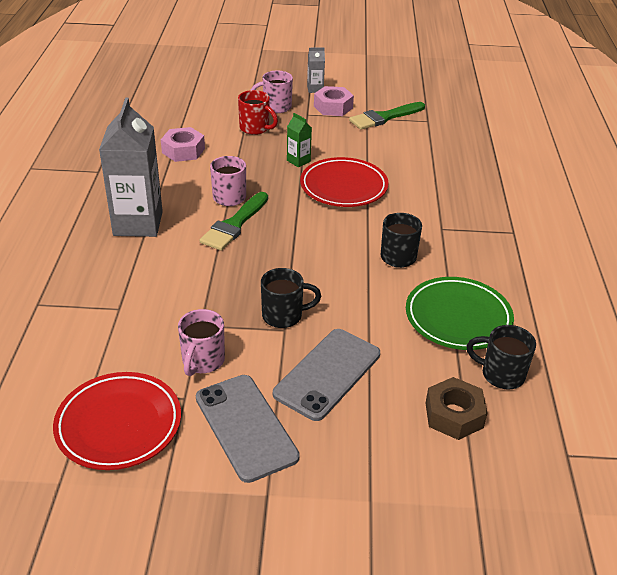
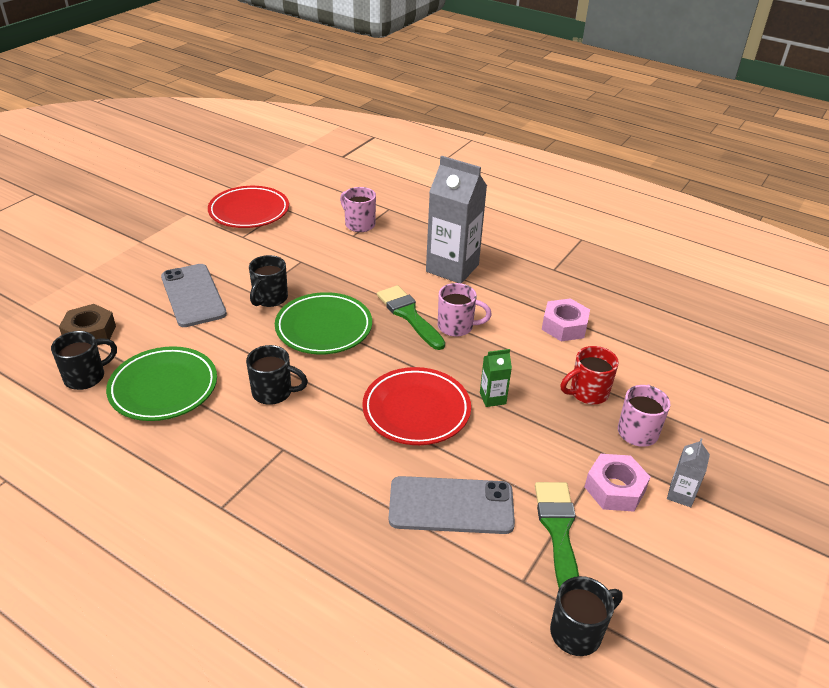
camera: 120 degrees right, 0 degrees up
(202, 361) = (265, 251): pink mug -> pink mug (359, 224)
(246, 427) = (193, 249): grey phone -> grey phone (451, 506)
(295, 264) = (324, 328): none -> green plate
(437, 102) = (578, 632): none -> black mug

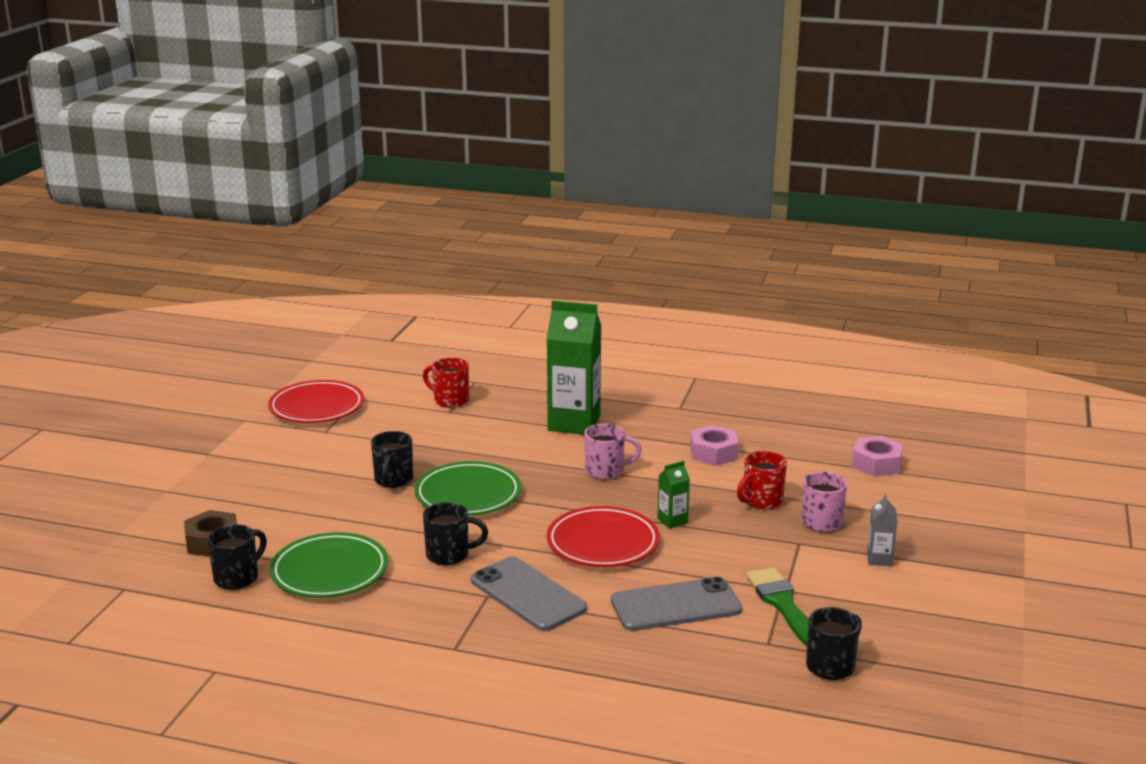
camera: 15 degrees left, 15 degrees down
(193, 295) = (306, 491): grey phone -> grey phone (528, 594)
(359, 224) = (450, 400): pink mug -> red mug
(409, 315) = (552, 470): green brush -> none
(452, 268) = (574, 423): grey carton -> green carton
(615, 489) = (819, 566): pink nut -> pink nut (876, 464)

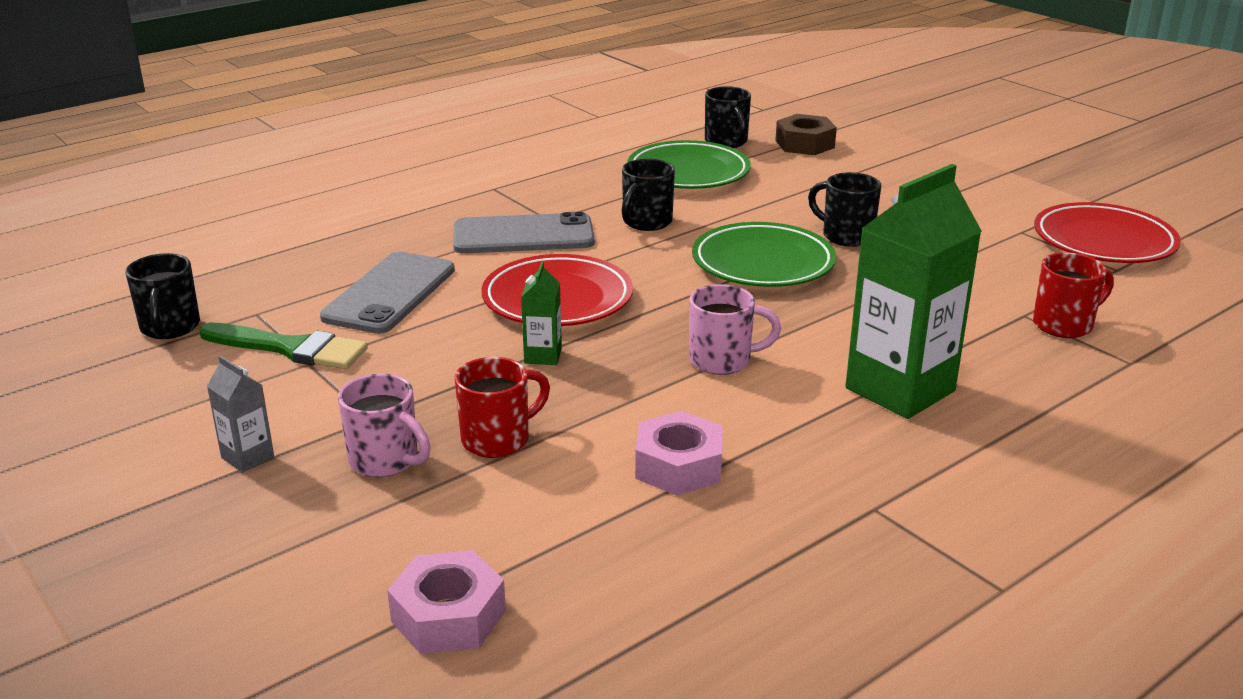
camera: 125 degrees right, 5 degrees up
(606, 471) = (722, 361): pink mug -> pink mug turned 120 degrees counterclockwise
(761, 501) = (498, 439): red mug -> red mug turned 60 degrees clockwise

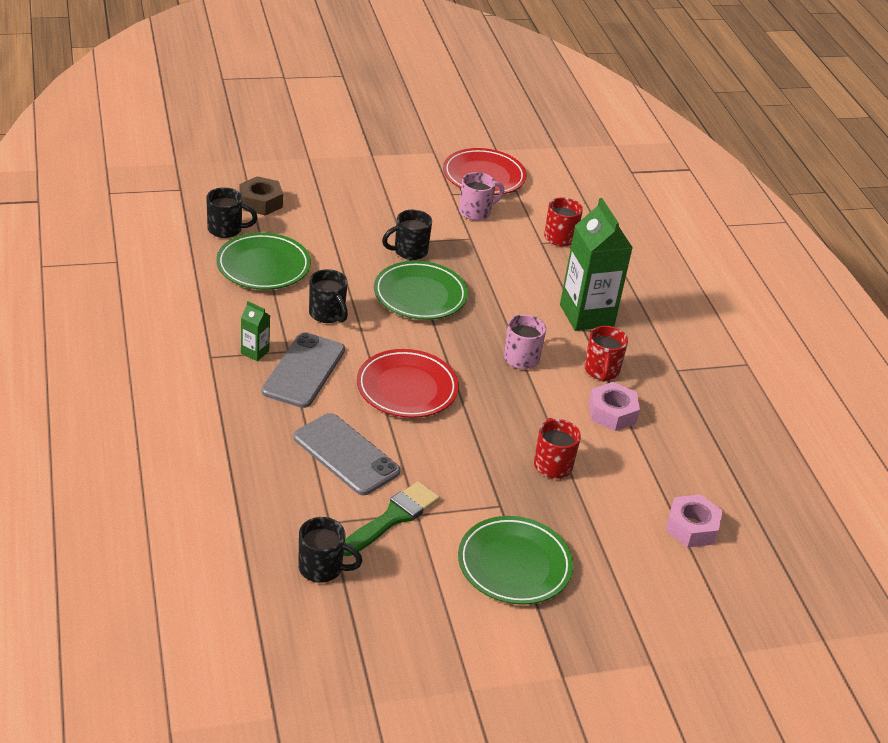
camera: 70 degrees left, 10 degrees up
(247, 457) = (514, 565): grey carton -> green plate
(386, 461) = (549, 511): pink mug -> pink mug (476, 212)
(543, 356) = (473, 418): green carton -> green carton (255, 352)
(774, 433) = (601, 371): none -> red mug

